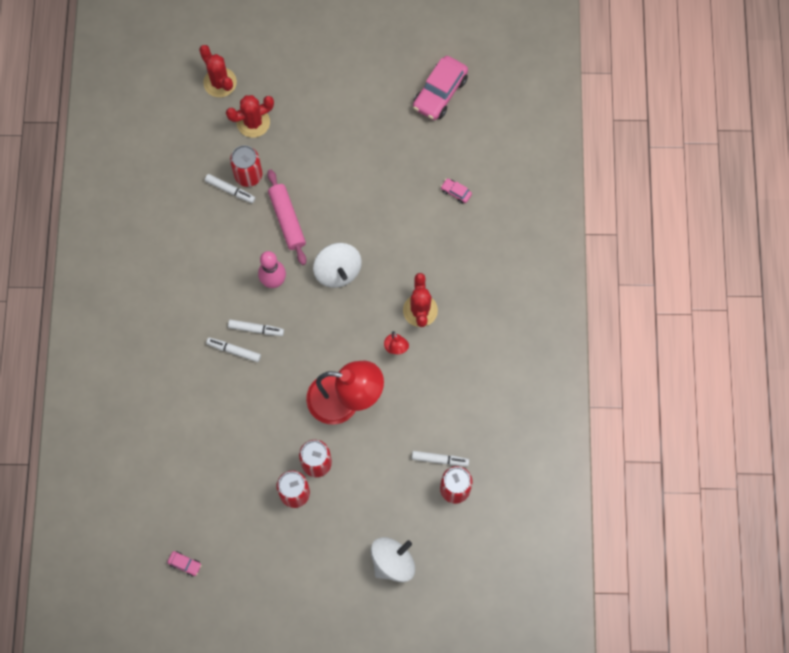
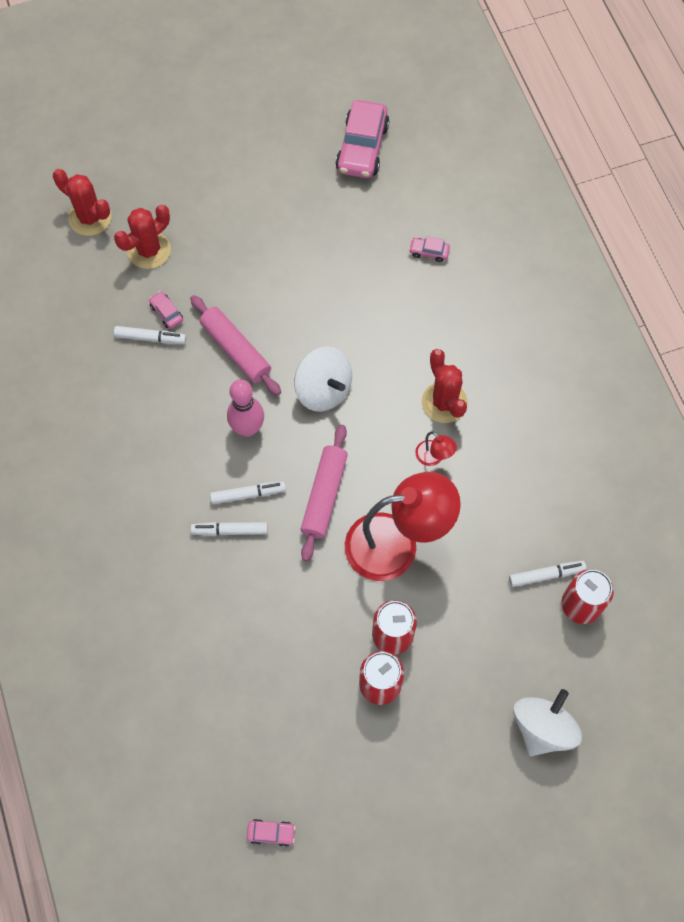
camera: 20 degrees left, 5 degrees down
(248, 175) = (166, 313): red can -> pink car
(308, 348) = (324, 495): none -> pink rolling pin

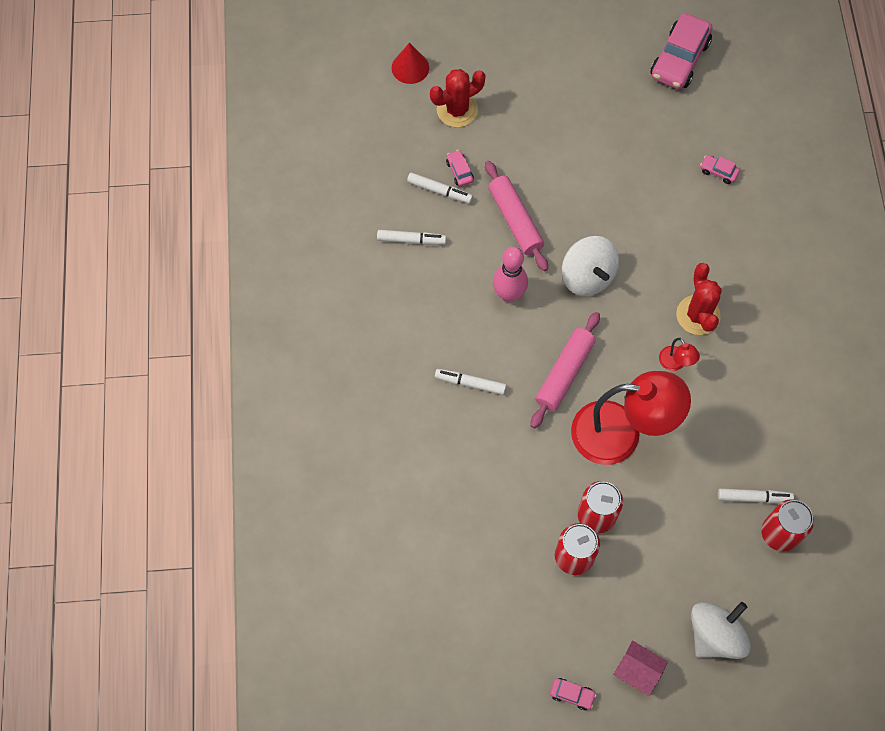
camera: 15 degrees right, 0 degrees up
(90, 218) = (410, 67): red cactus -> red cone
(248, 494) = (495, 355): white marker -> white marker (411, 240)
(271, 833) = (443, 662): pink car -> pink car (572, 694)
(474, 787) = (637, 671): none -> pink house

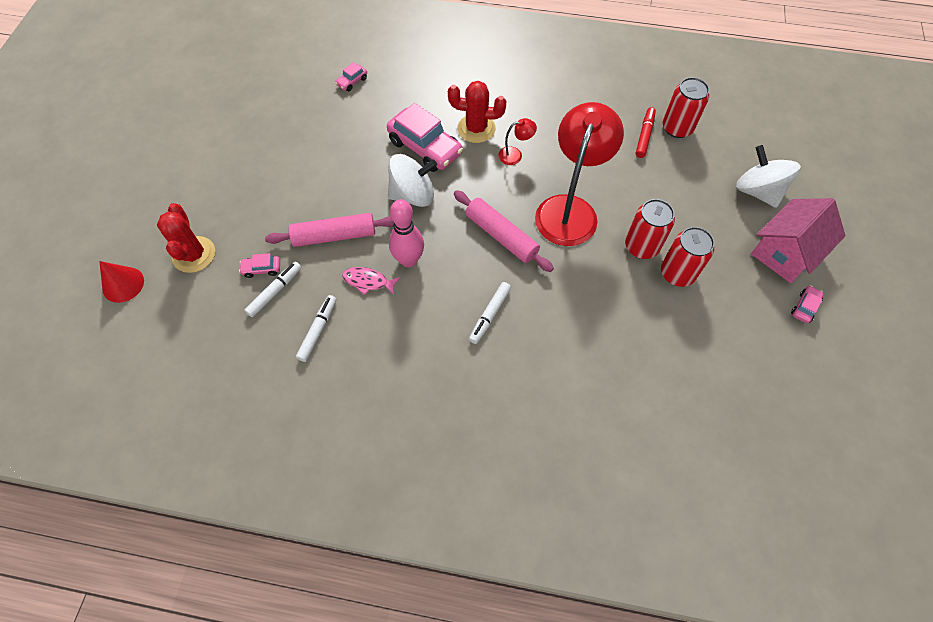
camera: 75 degrees left, 5 degrees down
(474, 266) = (368, 281): none -> pink fish
(637, 671) = (785, 252): pink house -> pink house, size x1.73
(679, 59) = (235, 78): pink car -> pink car (425, 148)
(754, 497) = (644, 135): white marker -> red marker

